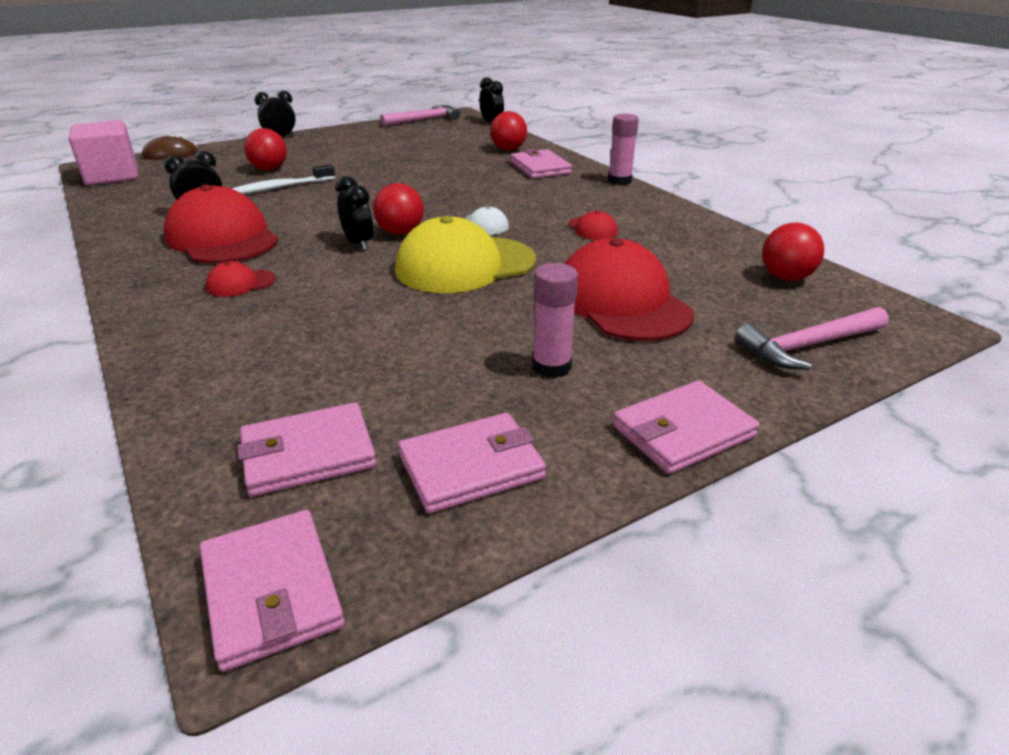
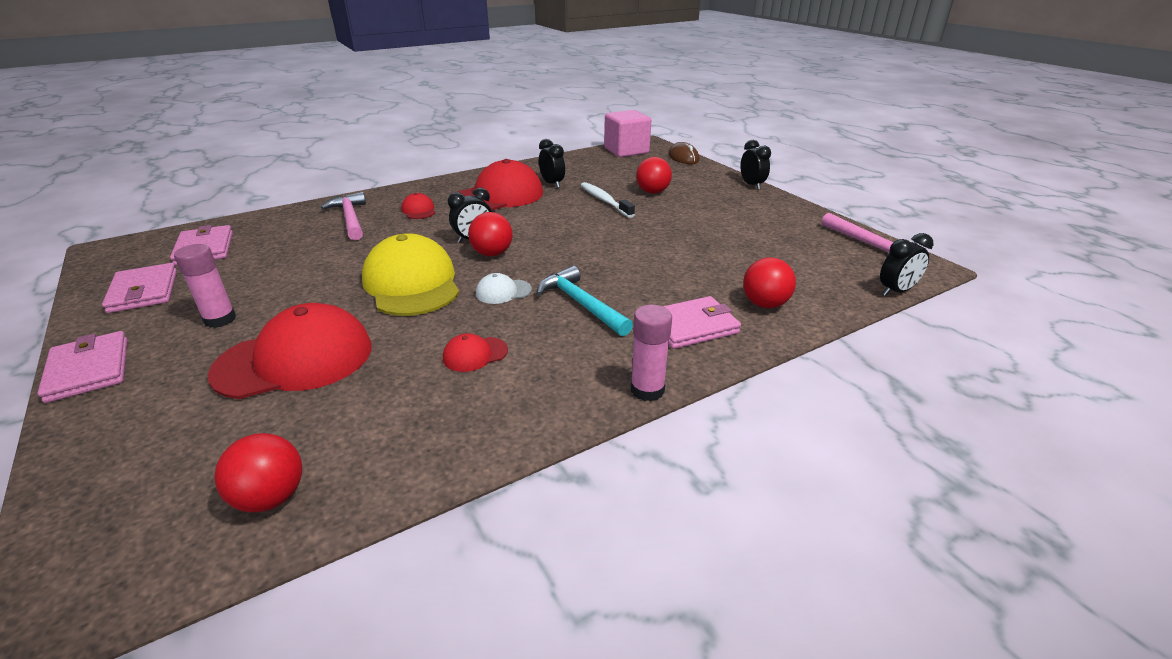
camera: 90 degrees right, 0 degrees up
(271, 591) = (116, 251): pink wallet -> none
(509, 197) = (581, 304): none -> turquoise hammer
(808, 346) = (121, 472): pink hammer -> pink hammer (350, 218)

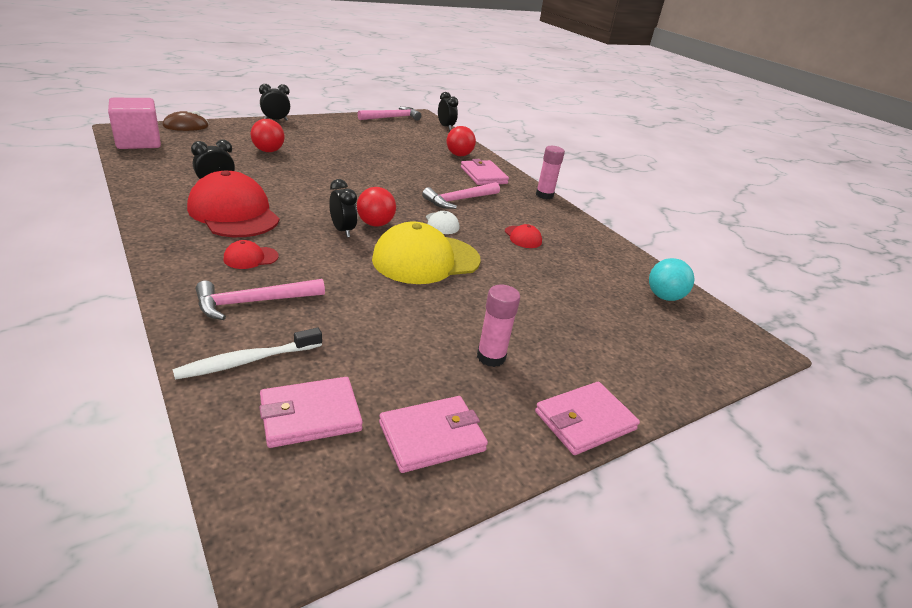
camera: 95 degrees left, 0 degrees up
(271, 497) = (664, 297): red ball -> turquoise ball
(295, 359) = (543, 305): red cap -> none
(581, 304) = (459, 200): turquoise hammer -> pink hammer
(605, 200) = (277, 170): white toothbrush -> white toothbrush (247, 361)

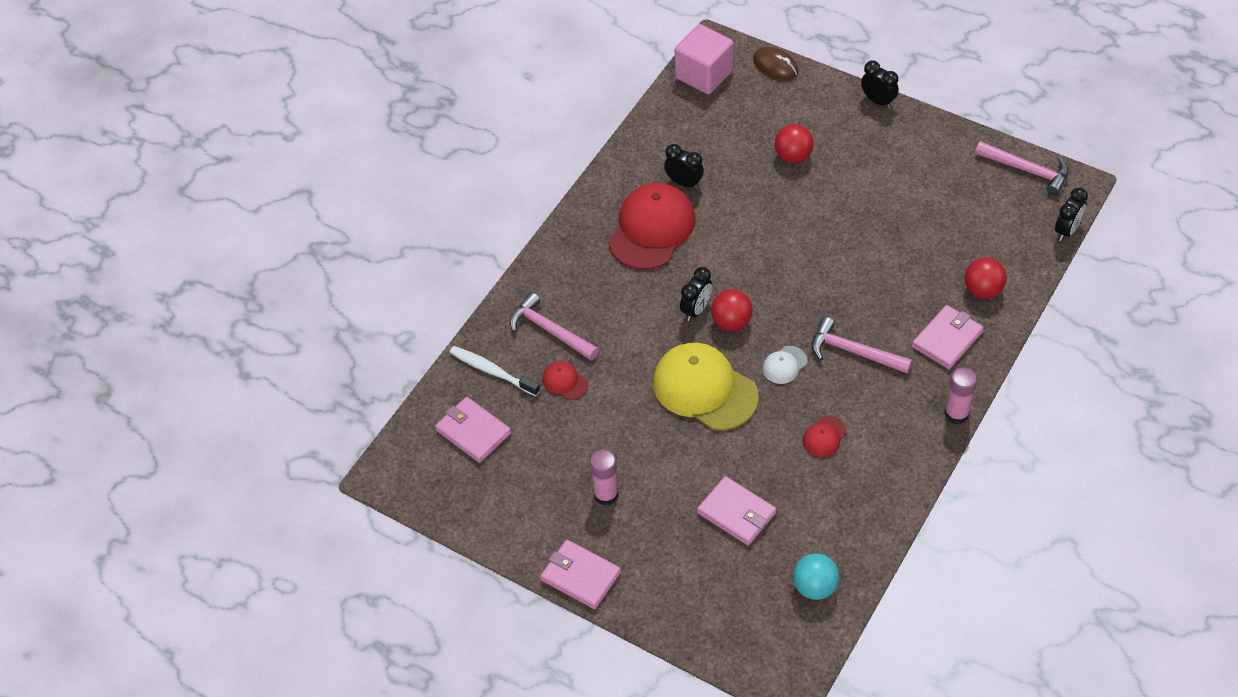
camera: 70 degrees right, 20 degrees up
(251, 258) = (599, 288): red cap -> red cap (565, 382)
(432, 436) = (501, 499): pink wallet -> pink wallet (736, 513)

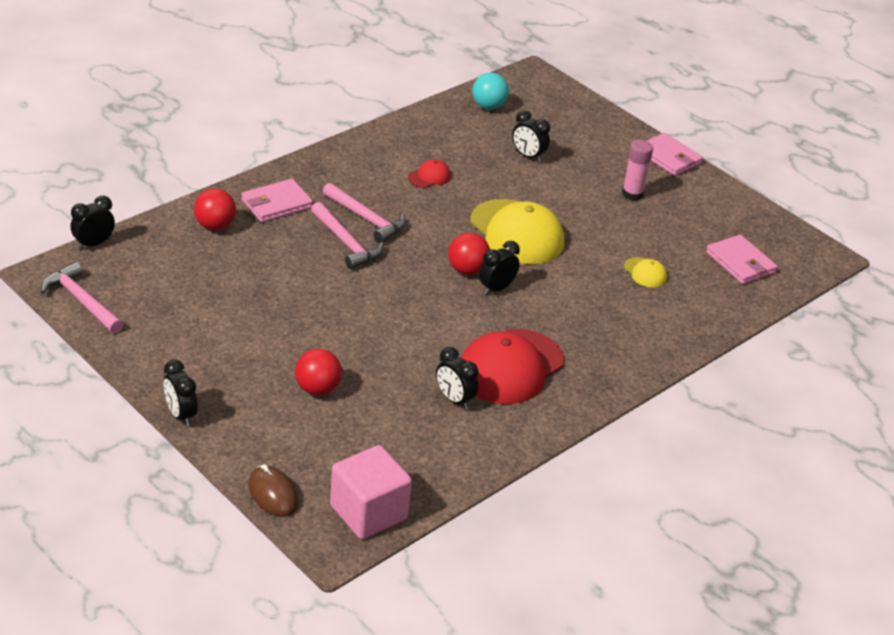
camera: 170 degrees left, 15 degrees down
(492, 371) = (713, 299): white toothbrush -> none
(550, 330) = (648, 314): pink hammer -> pink hammer (346, 243)
(565, 382) = (645, 273): red cap -> yellow cap
(736, 513) = (528, 156): pink wallet -> black clock
(784, 365) = (435, 228): white cap -> none
(956, 414) = (308, 159): pink glue stick -> none

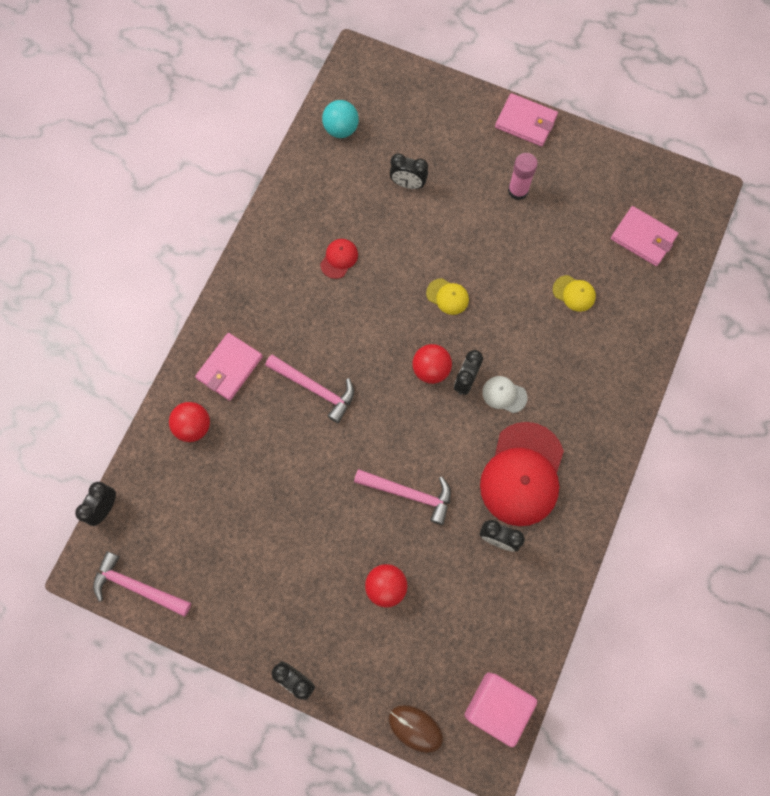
camera: 20 degrees left, 35 degrees up
(366, 219) = (315, 347): pink hammer -> pink hammer (409, 494)
(517, 232) = (447, 296): yellow cap -> yellow cap, size x0.44
(529, 310) = (504, 394): none -> white cap

